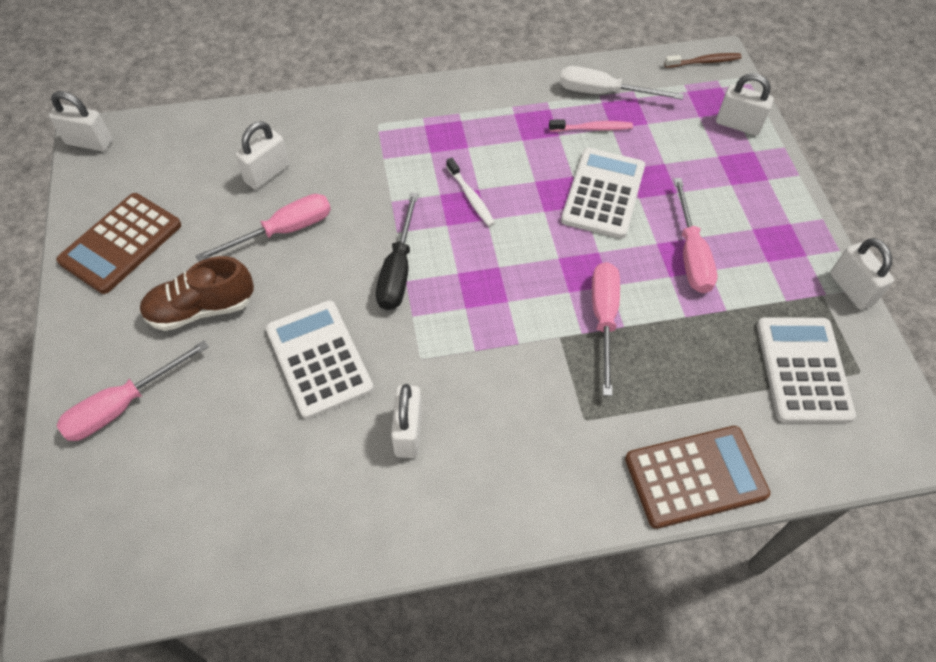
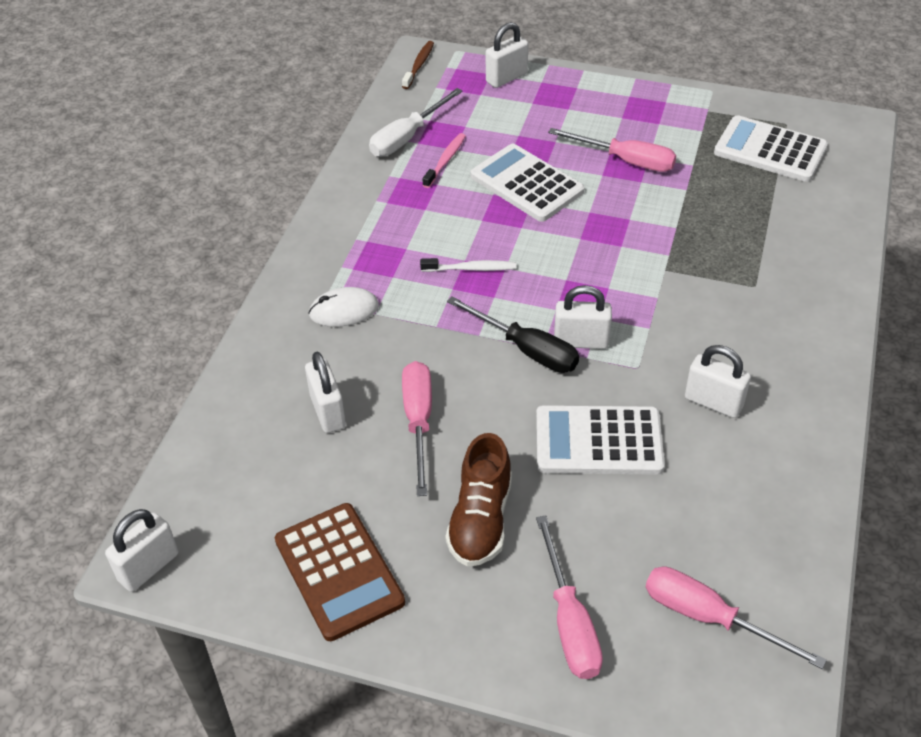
camera: 60 degrees left, 10 degrees down
(376, 139) = (344, 310): none -> white mouse
(604, 319) = (662, 236): pink screwdriver -> pink screwdriver (709, 617)
(695, 477) = (836, 245): brown calculator -> none
(851, 289) = (711, 94): white padlock -> white padlock (581, 341)

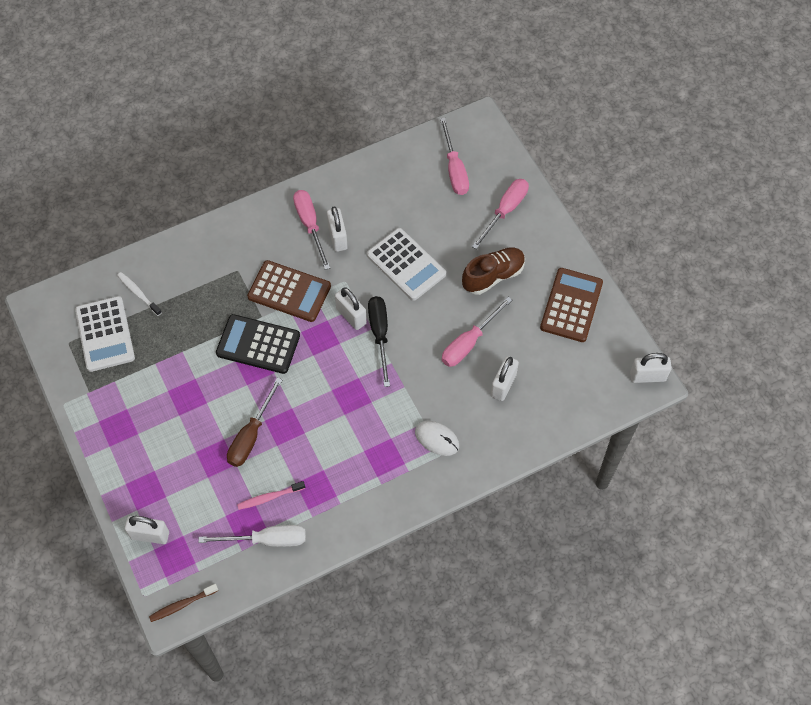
camera: 135 degrees left, 15 degrees up
(470, 268) = (348, 406): white toothbrush -> white toothbrush (138, 293)
(526, 184) = (251, 435): white calculator -> brown screwdriver
(626, 161) = (181, 400): pink screwdriver -> pink screwdriver (310, 225)
(630, 246) = (258, 344): none -> black calculator
(675, 310) = (289, 291): none -> brown calculator

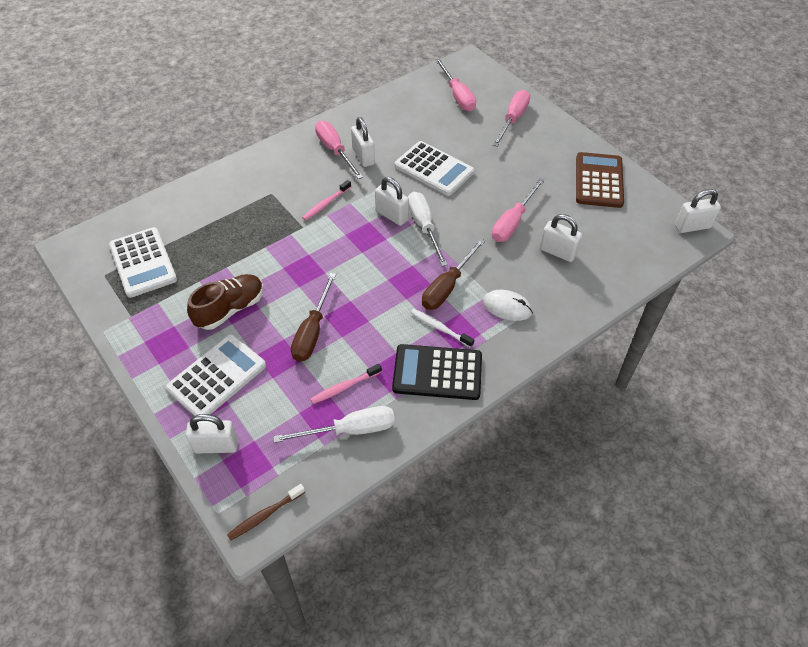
camera: 10 degrees left, 10 degrees down
(138, 293) = (174, 224): white toothbrush -> white toothbrush (440, 328)
(159, 468) = (217, 377): none -> white calculator
(258, 344) = (304, 251): black calculator -> black calculator (437, 372)
(289, 291) = (326, 204): brown calculator -> pink toothbrush
(380, 335) = (424, 227): black screwdriver -> white screwdriver
(386, 407) = (447, 286): none -> brown screwdriver
(493, 276) = (518, 167): brown shoe -> brown shoe (230, 309)
(503, 385) = (557, 252): white padlock -> white padlock turned 75 degrees counterclockwise

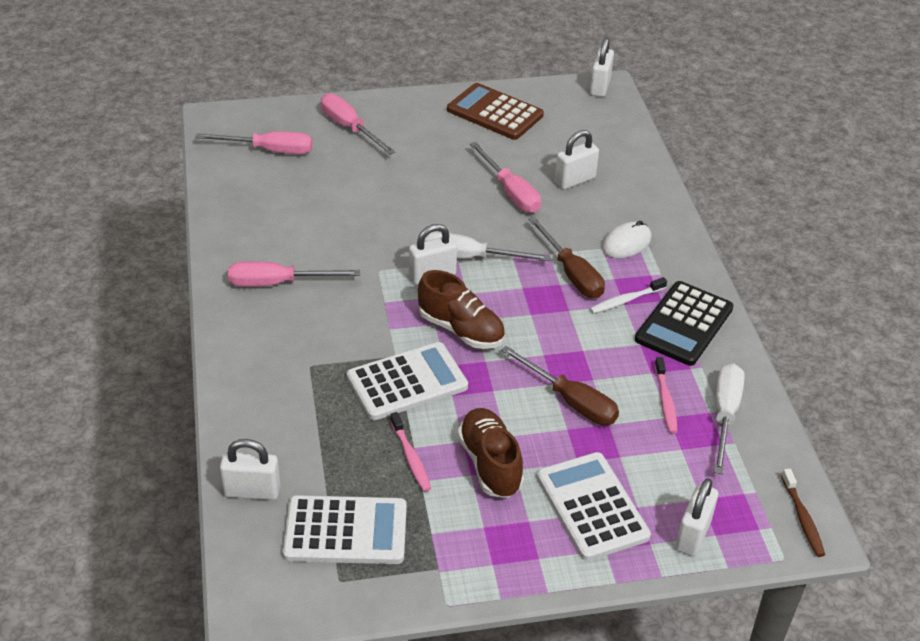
camera: 65 degrees left, 10 degrees down
(326, 204) = (369, 322): pink toothbrush -> pink toothbrush (410, 457)
(348, 249) = (461, 330): none -> brown shoe
(363, 156) = (311, 263): white padlock -> white padlock (252, 491)
(434, 169) = (381, 216): white calculator -> white calculator (407, 382)

